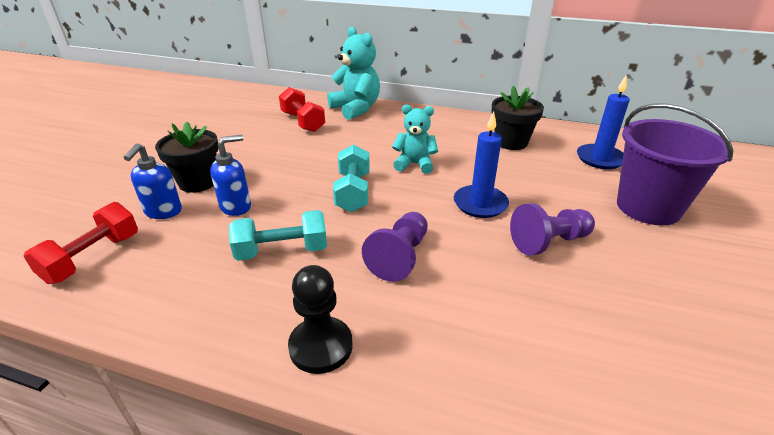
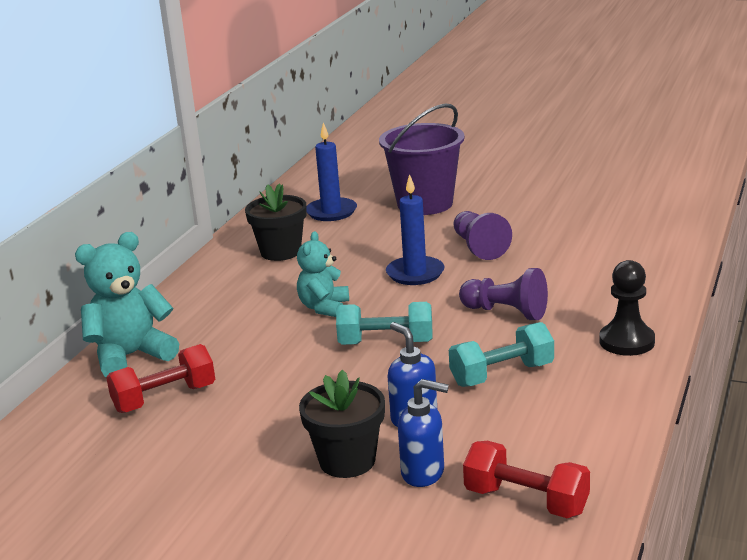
camera: 85 degrees left, 10 degrees down
(282, 251) = (502, 375): turquoise dumbbell -> turquoise dumbbell turned 75 degrees clockwise

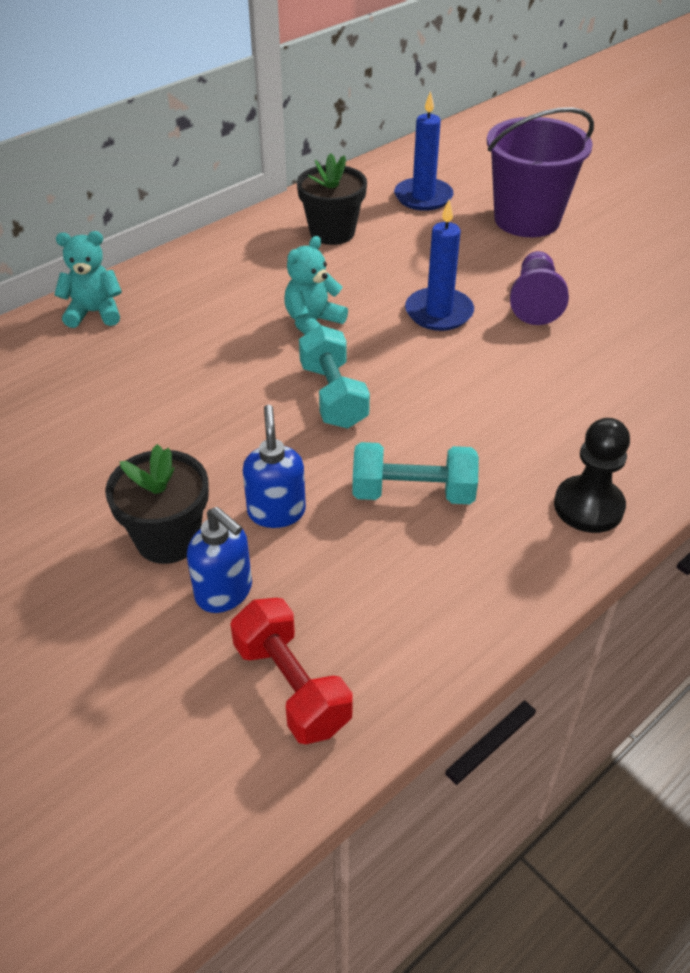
camera: 25 degrees right, 20 degrees up
(131, 356) = (94, 313): turquoise teddy bear -> turquoise teddy bear, size x0.65
(164, 398) = (79, 379): red dumbbell -> none
(386, 343) = (333, 396): turquoise dumbbell -> turquoise dumbbell turned 45 degrees clockwise
(506, 312) = (489, 406): purple pawn -> none

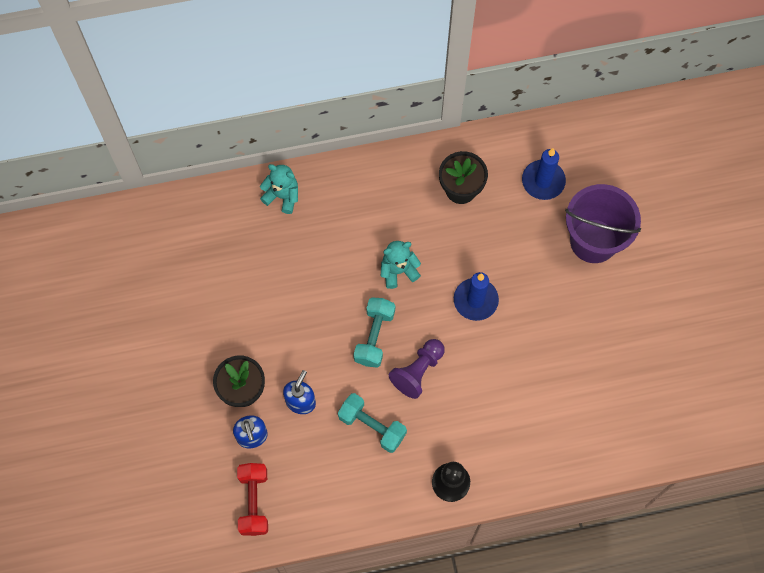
camera: 30 degrees right, 25 degrees up
(535, 301) = (538, 321): purple pawn -> purple pawn (418, 371)

